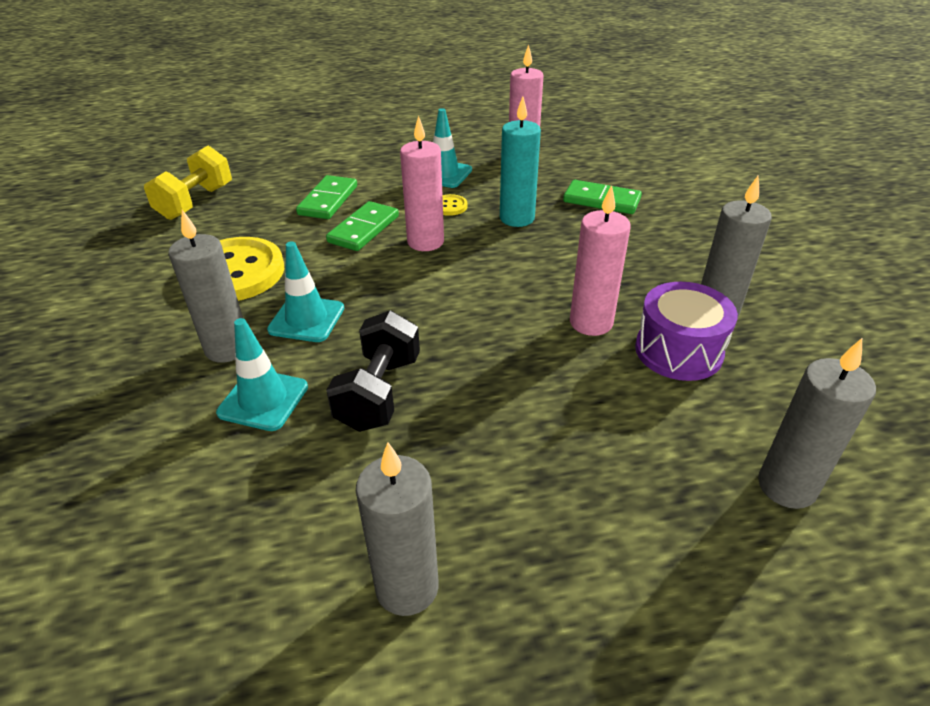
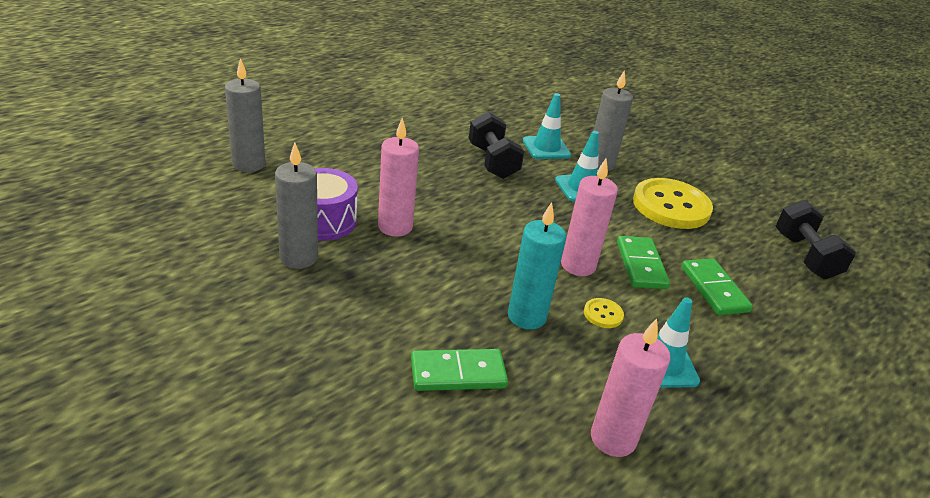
camera: 145 degrees right, 5 degrees down
(196, 202) = (805, 256): yellow dumbbell -> black dumbbell
(407, 587) = (412, 109): grey candle -> none

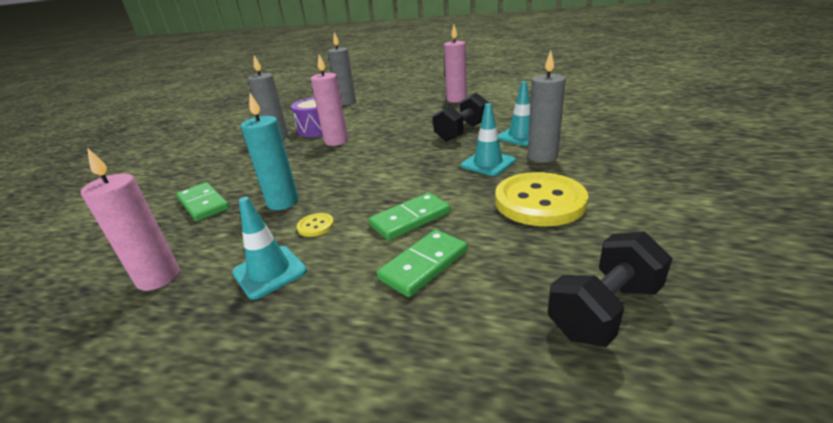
camera: 65 degrees right, 5 degrees down
(578, 265) = (371, 197): pink candle -> pink candle (456, 99)

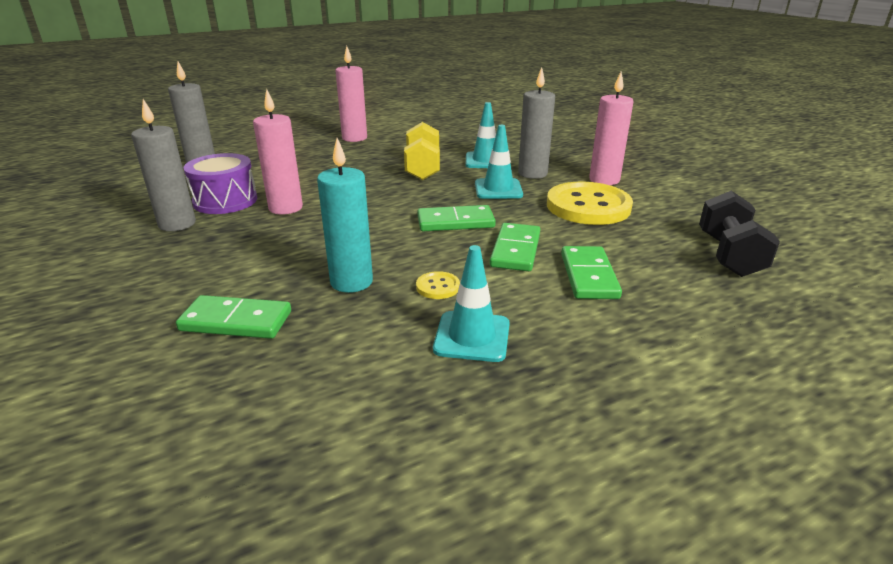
camera: 45 degrees left, 0 degrees up
(158, 277) = (353, 400): pink candle -> pink candle (604, 180)
(410, 181) = (455, 222): none -> green domino
(462, 132) = (422, 168): black dumbbell -> yellow dumbbell

